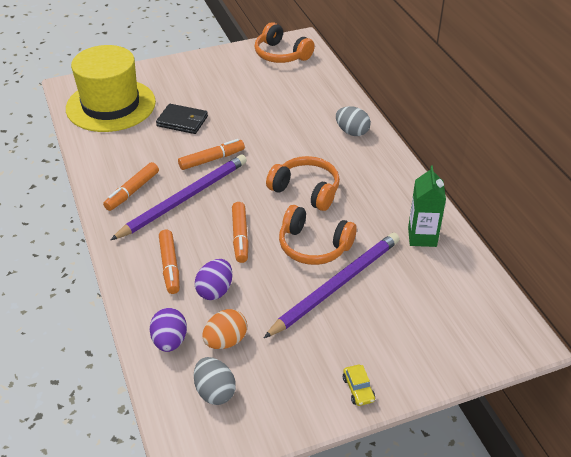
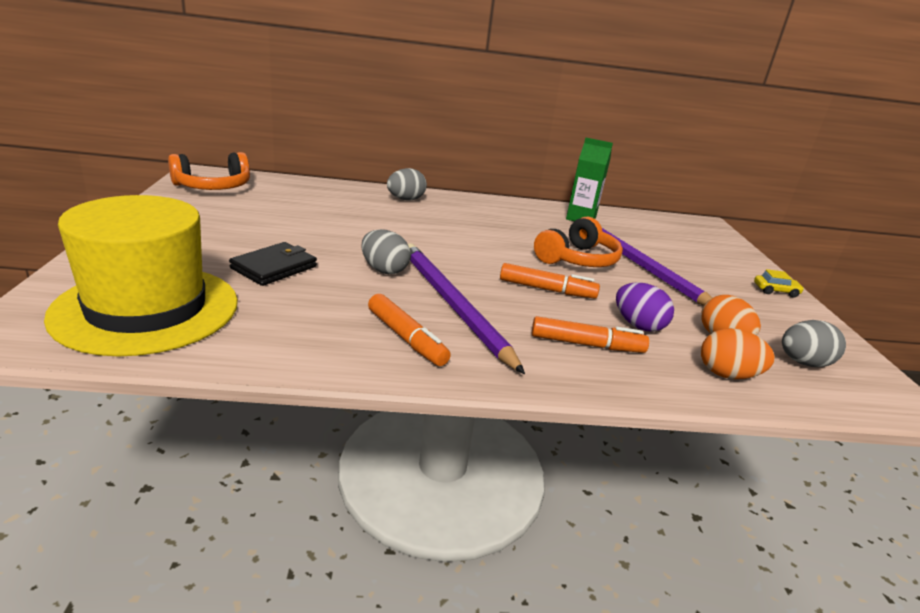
camera: 75 degrees left, 15 degrees down
(170, 341) = (727, 374): purple egg -> orange egg
(212, 159) = (384, 270): orange marker -> grey egg
(306, 190) = (486, 240): orange headphones -> none

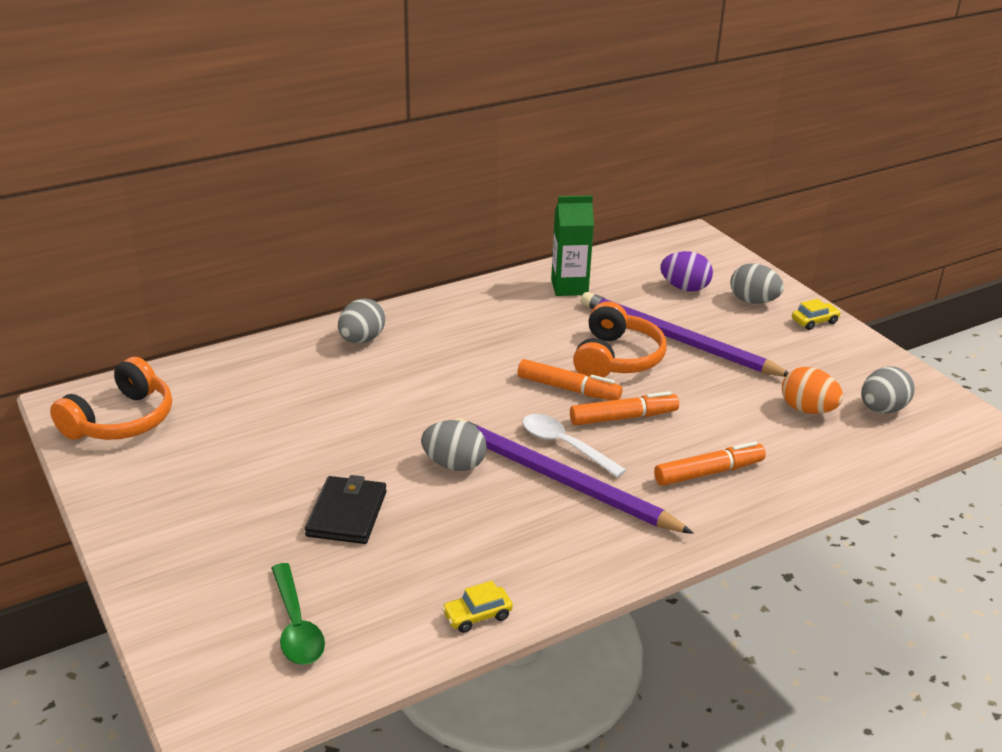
camera: 25 degrees left, 5 degrees up
(147, 308) = (296, 625): yellow hat -> green spoon
(278, 356) = (477, 615): none -> yellow car
(406, 338) = (559, 541): orange marker -> orange marker (568, 389)
(480, 288) = (565, 446): none -> white spoon
(638, 325) = (732, 427): purple egg -> purple egg (684, 288)
(727, 265) = (753, 301): none -> grey egg
(727, 374) = (835, 452): orange egg -> none

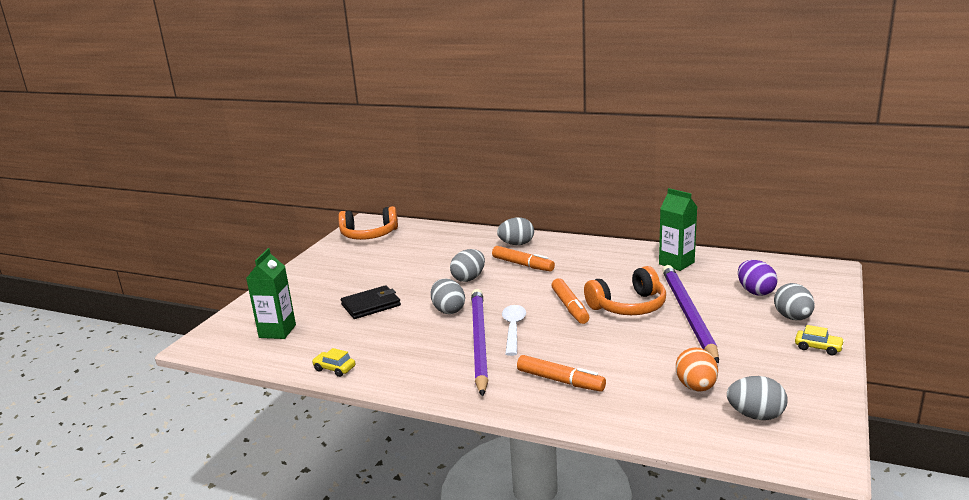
camera: 55 degrees right, 10 degrees down
(296, 625) = (277, 331): green spoon -> green carton
(395, 412) = (469, 278): none -> grey egg
(623, 417) = (570, 333): orange marker -> orange marker (523, 265)

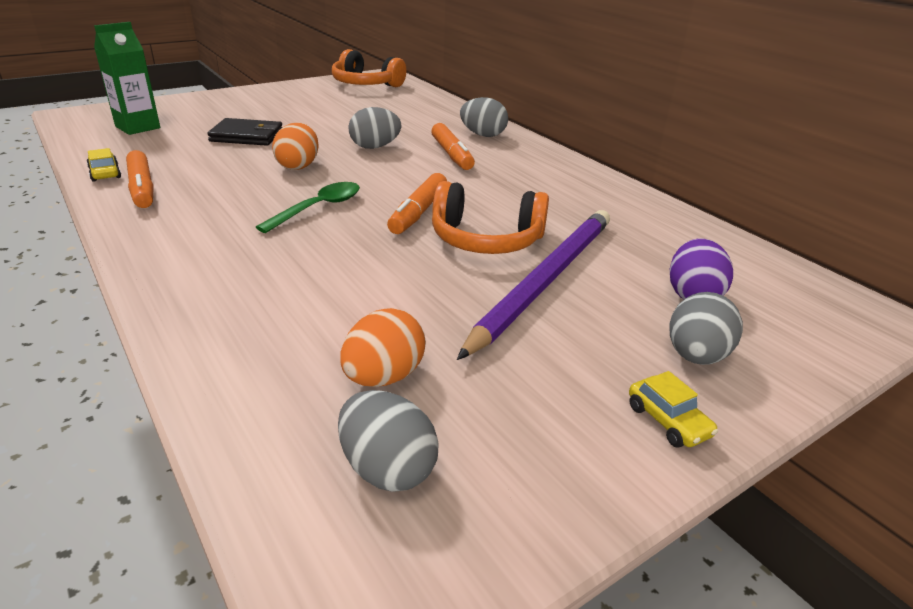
camera: 30 degrees right, 10 degrees up
(448, 310) = (298, 166): grey egg -> orange egg
(479, 341) = (264, 205): purple pencil -> none
(513, 329) = (318, 208): white spoon -> green spoon
(560, 381) = (252, 282): orange marker -> orange marker (142, 188)
(676, 263) = (635, 218): green carton -> none

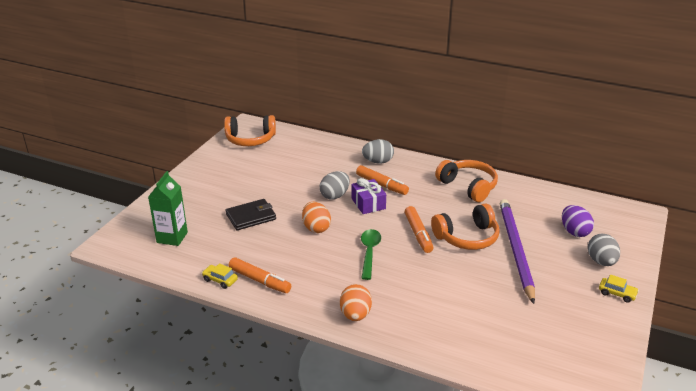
camera: 30 degrees left, 0 degrees up
(383, 377) = (513, 324): orange egg -> orange egg (355, 315)
(387, 468) = (556, 355): grey egg -> none
(403, 165) = (368, 204): none -> purple gift
(575, 189) = (468, 186): none -> orange headphones

